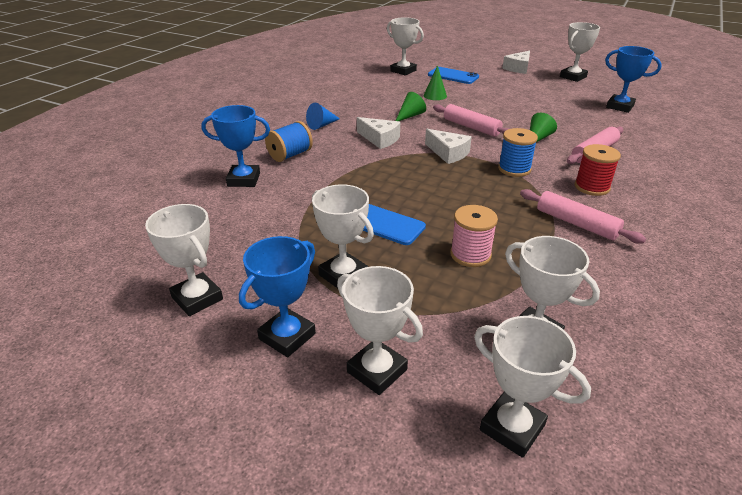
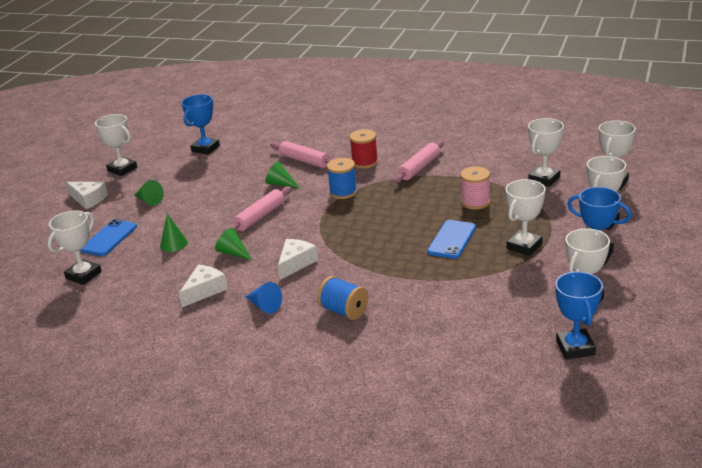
camera: 95 degrees left, 5 degrees down
(244, 180) = (404, 327): blue trophy -> blue trophy (575, 348)
(448, 153) = (320, 223): white cheese -> white cheese (204, 290)
(512, 87) = (149, 201): none -> green cone

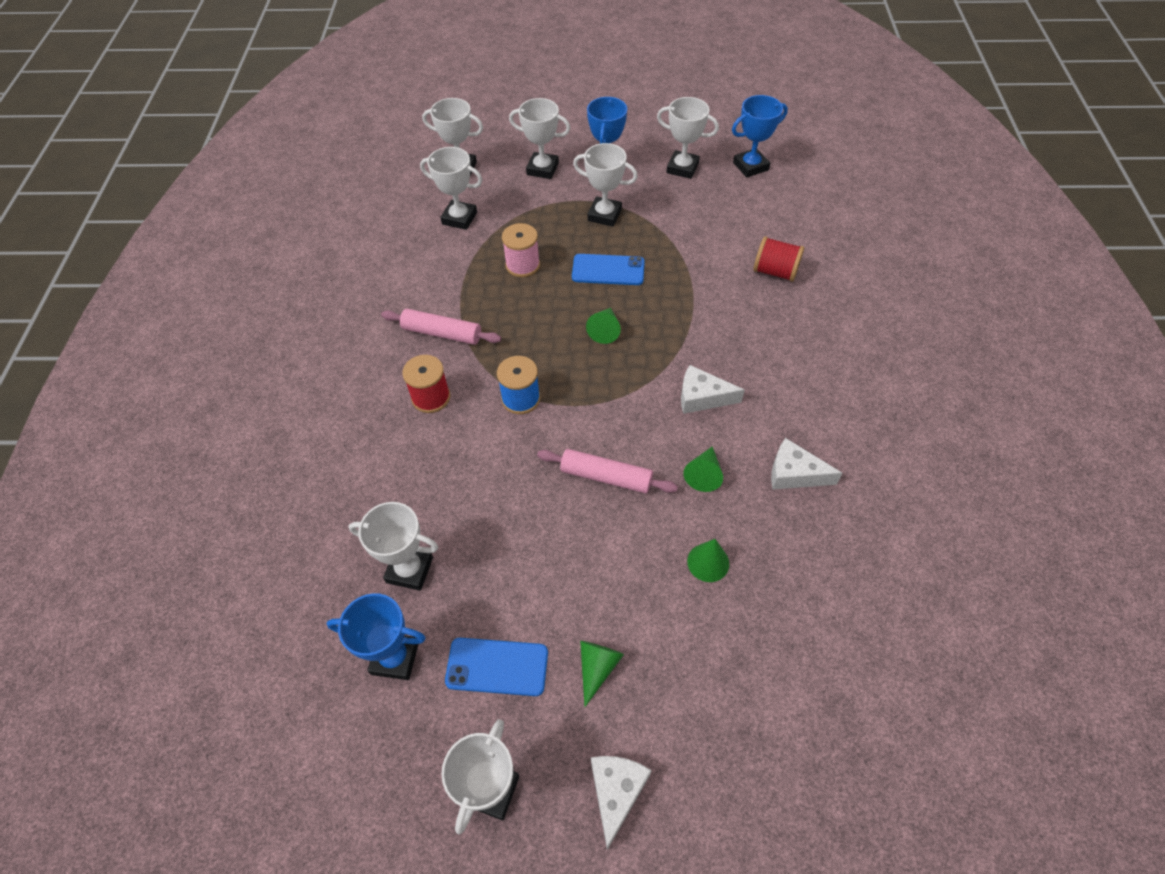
camera: 110 degrees left, 25 degrees up
(83, 275) = (828, 654): white trophy -> white trophy (409, 570)
(109, 238) = (724, 673): blue phone -> blue phone (497, 667)
(264, 306) = (795, 399): blue cone -> none
(281, 184) = (509, 483): green cone -> green cone (605, 330)
(304, 161) = (432, 476): pink rolling pin -> none
(344, 311) = (771, 326): blue spool -> none
(407, 328) = (775, 271): none -> red spool

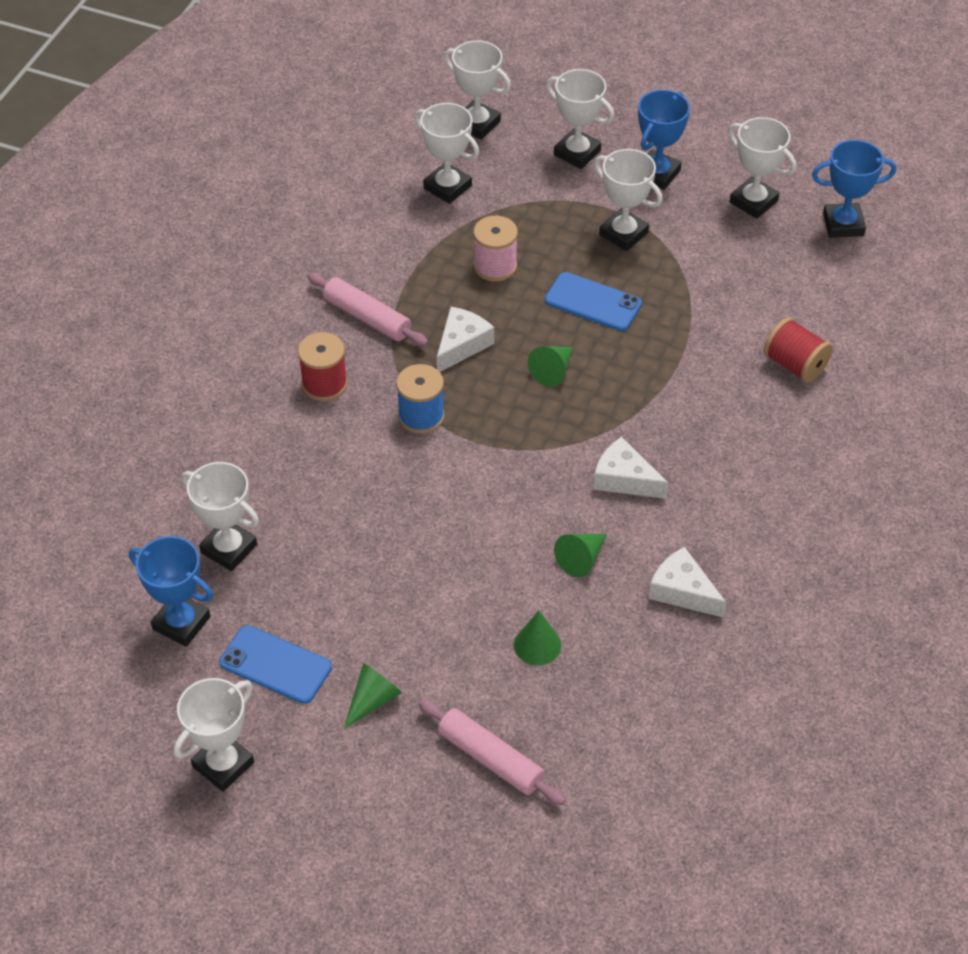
camera: 20 degrees right, 5 degrees down
(606, 477) = (473, 526): pink rolling pin -> pink rolling pin (490, 758)
(616, 792) = (338, 808): white cheese -> white cheese (461, 345)

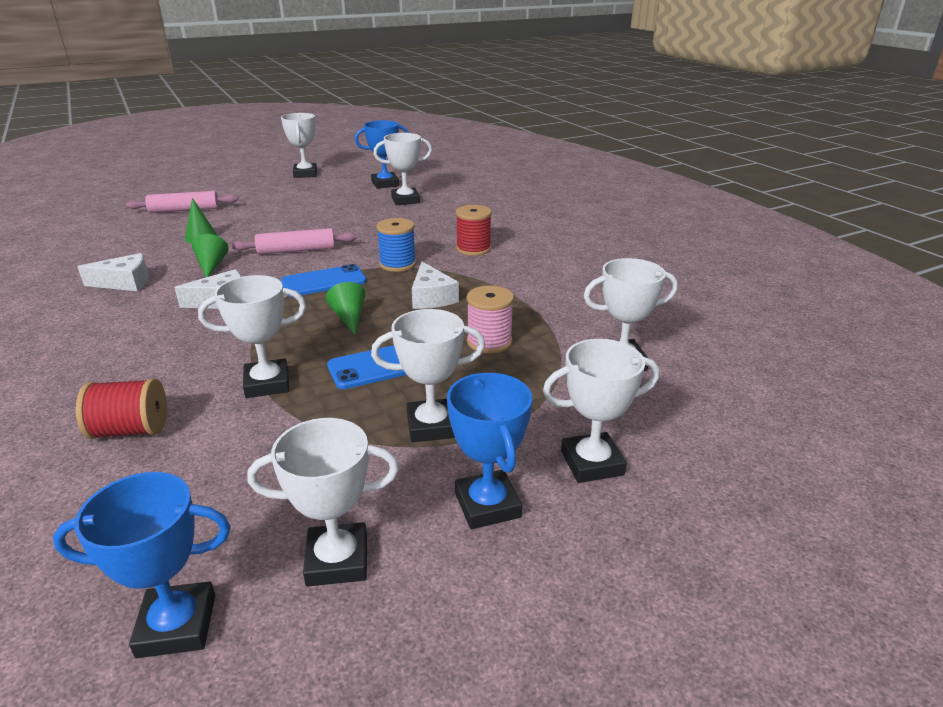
camera: 130 degrees right, 20 degrees down
(275, 665) = (326, 191): blue phone -> blue phone (324, 281)
(367, 317) = (510, 278): pink rolling pin -> pink rolling pin (296, 250)
(373, 700) = (266, 201): green cone -> none
(477, 124) = (710, 420): white trophy -> white trophy (267, 384)
(843, 224) = (177, 625): blue trophy -> blue trophy turned 45 degrees clockwise

